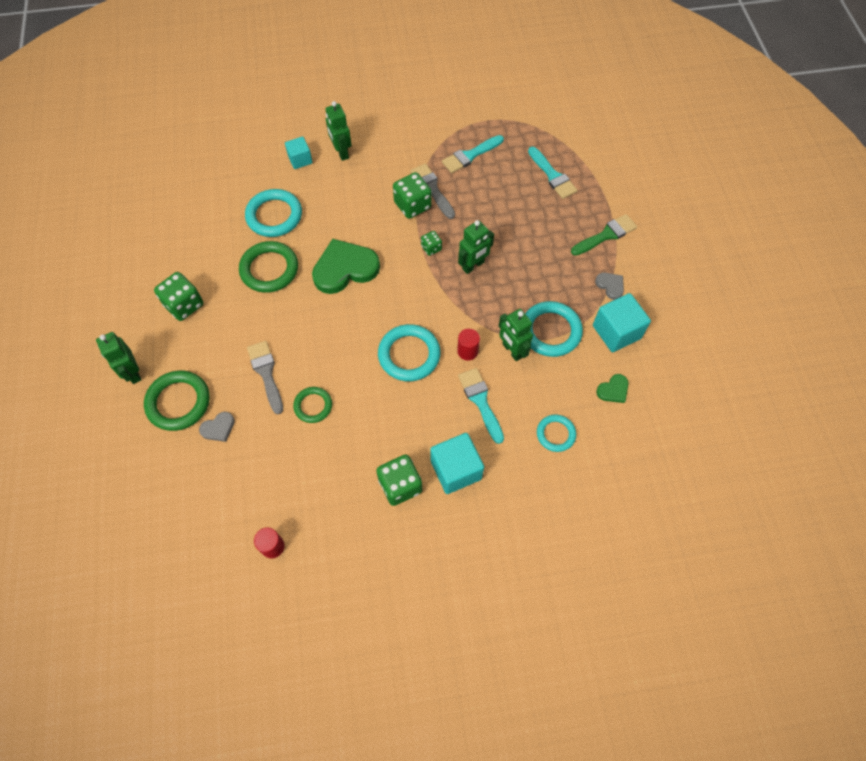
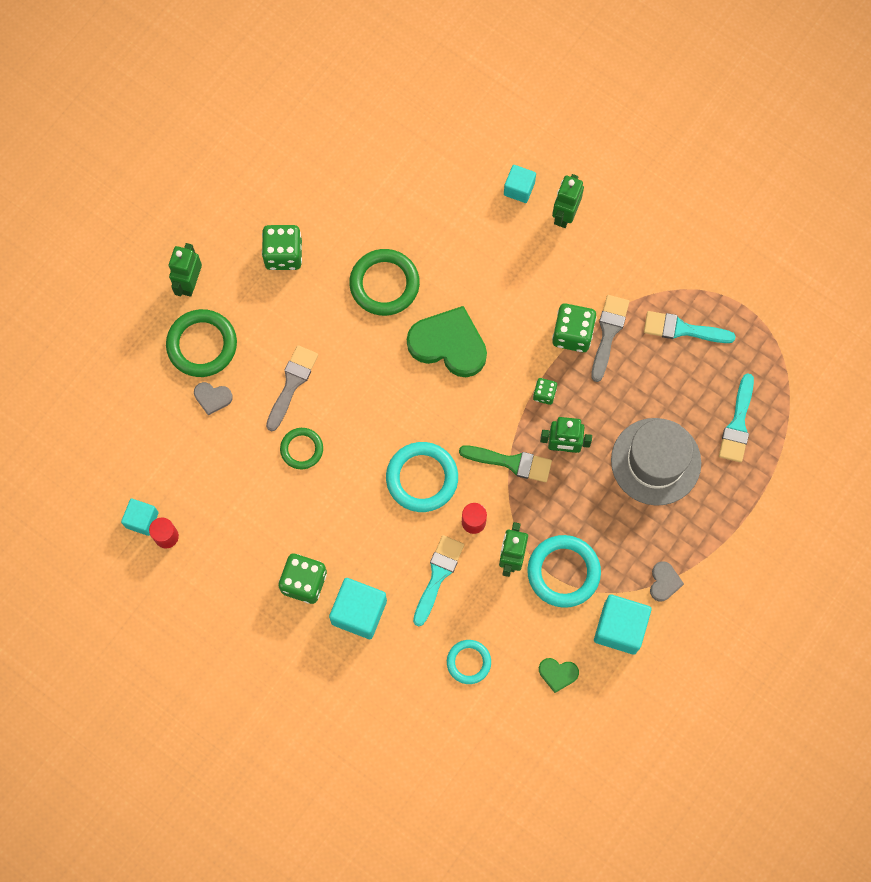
camera: 45 degrees right, 10 degrees up
(243, 552) = (142, 520): none -> turquoise cube
(274, 216) = (439, 231): turquoise ring -> none
(532, 229) = (655, 461): none -> grey hat
(606, 235) = (718, 531): green brush -> green brush (511, 462)

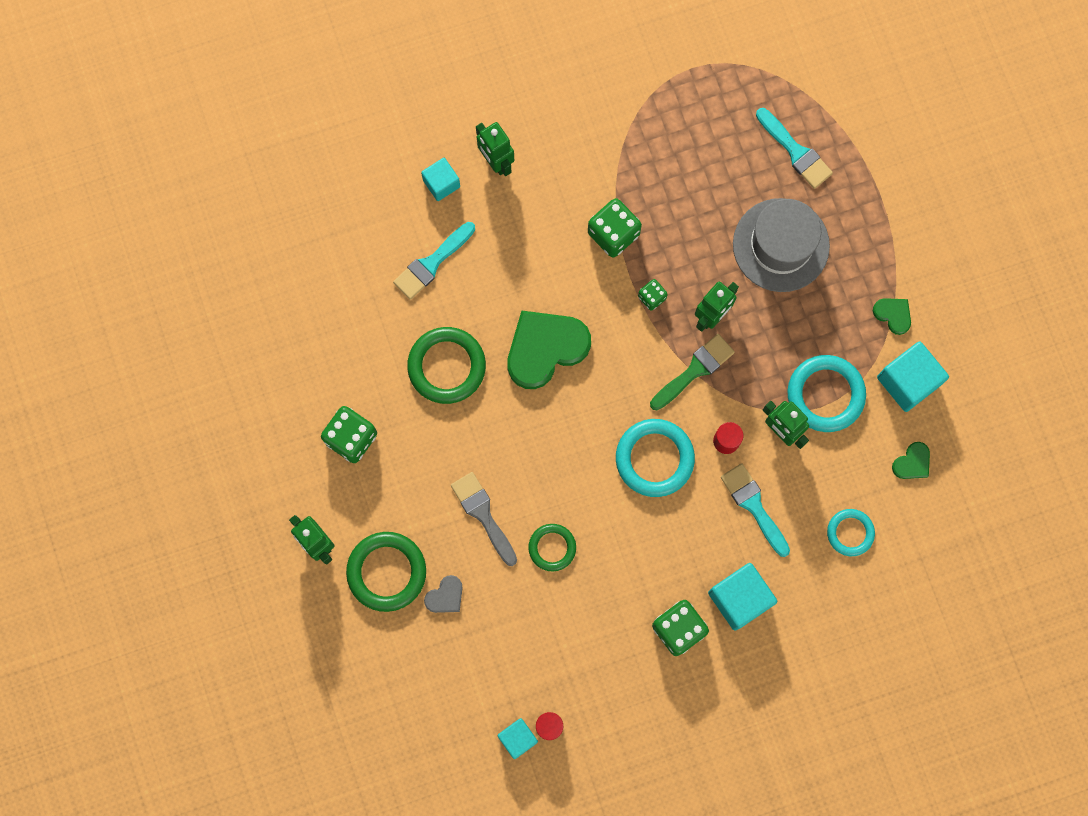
camera: 55 degrees left, 5 degrees up
(608, 333) = (634, 202): grey brush -> none
(664, 582) = (893, 315): grey heart -> green heart
(682, 329) = (676, 136): turquoise brush -> turquoise brush (432, 263)

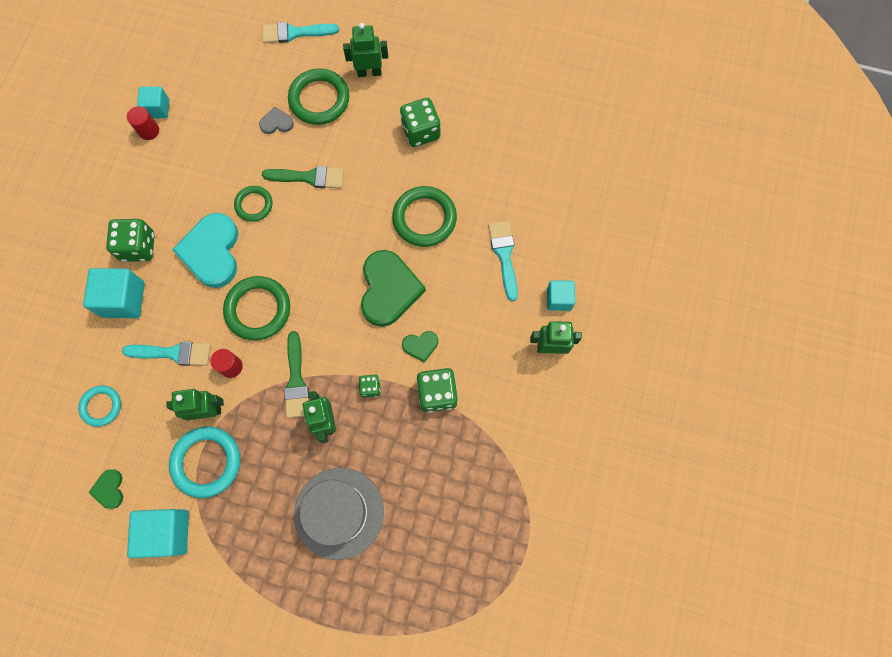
camera: 125 degrees right, 5 degrees down
(445, 596) = (276, 123): grey heart -> grey heart turned 90 degrees clockwise
(483, 514) = (309, 177): grey brush -> green brush
(630, 550) = (212, 252): none -> turquoise heart
(654, 458) = (258, 309): turquoise ring -> green ring
(795, 151) = (403, 581): turquoise brush -> turquoise brush (295, 33)
(893, 315) = (223, 560): green heart -> green heart (420, 346)

